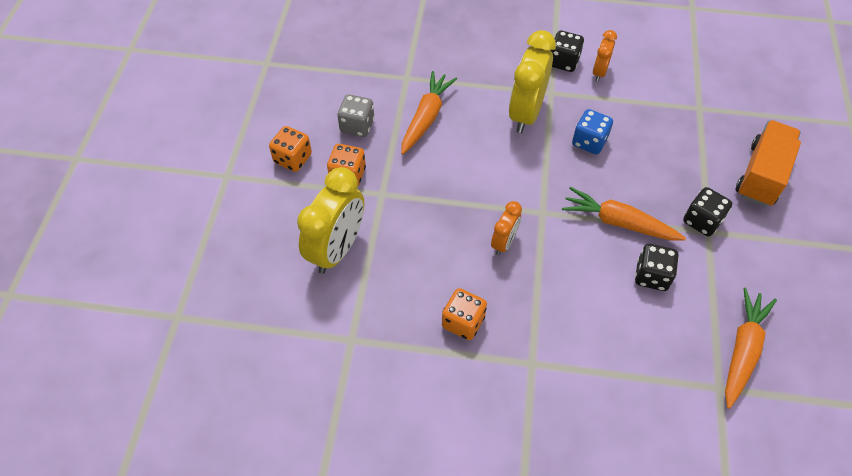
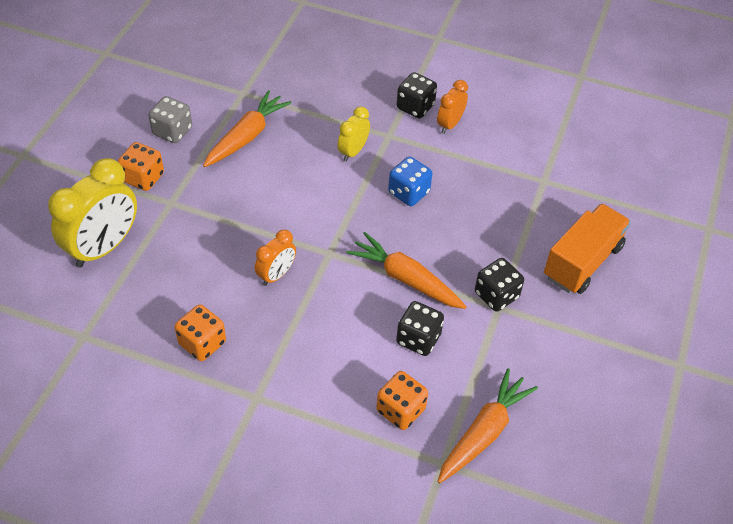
camera: 10 degrees right, 5 degrees down
(293, 159) = (94, 151): orange dice -> orange dice (400, 410)
(526, 113) = (353, 151): yellow clock -> yellow clock, size x0.53

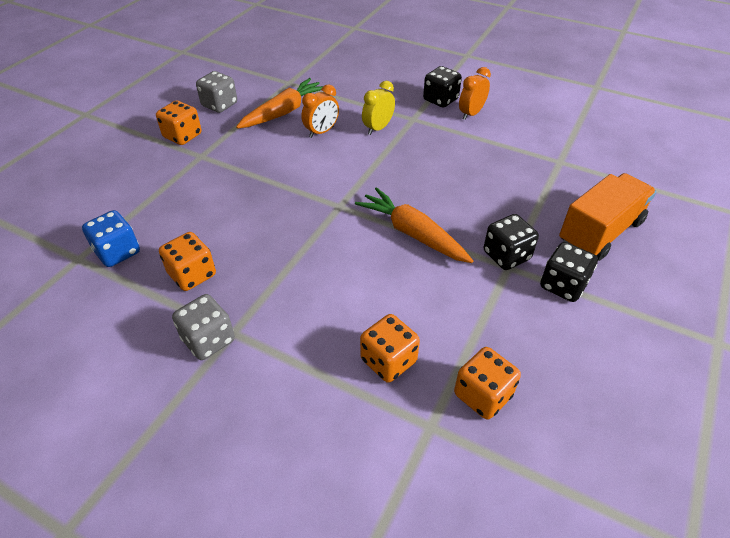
camera: 10 degrees right, 5 degrees down
(104, 247) = (127, 186): yellow clock -> none
(236, 407) = (208, 340): none -> grey dice
(276, 275) = (283, 220): orange clock -> orange clock (321, 132)
(408, 192) = (425, 162): blue dice -> blue dice (117, 252)
(418, 339) = (418, 290): black dice -> black dice (563, 285)
(484, 432) = (482, 395): orange carrot -> orange dice

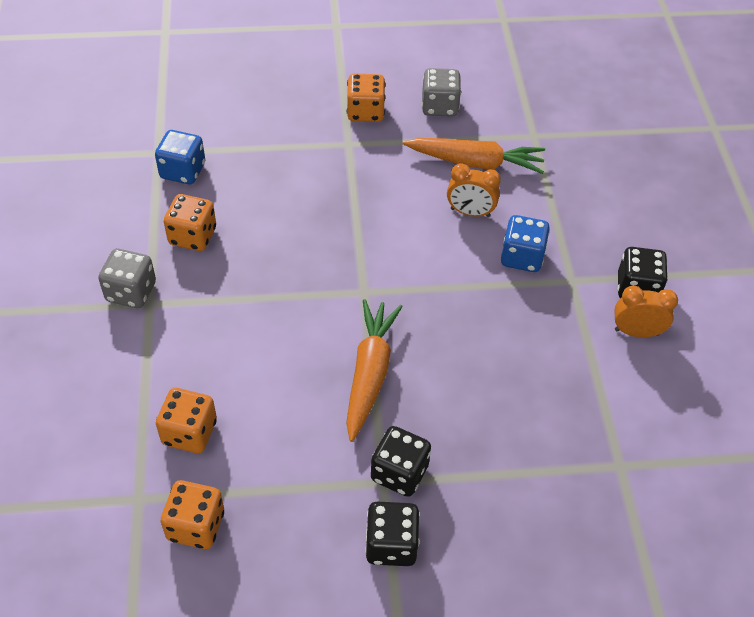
camera: 55 degrees right, 5 degrees up
(378, 128) = (522, 257): yellow clock -> blue dice
(600, 232) = (512, 554): orange truck -> none

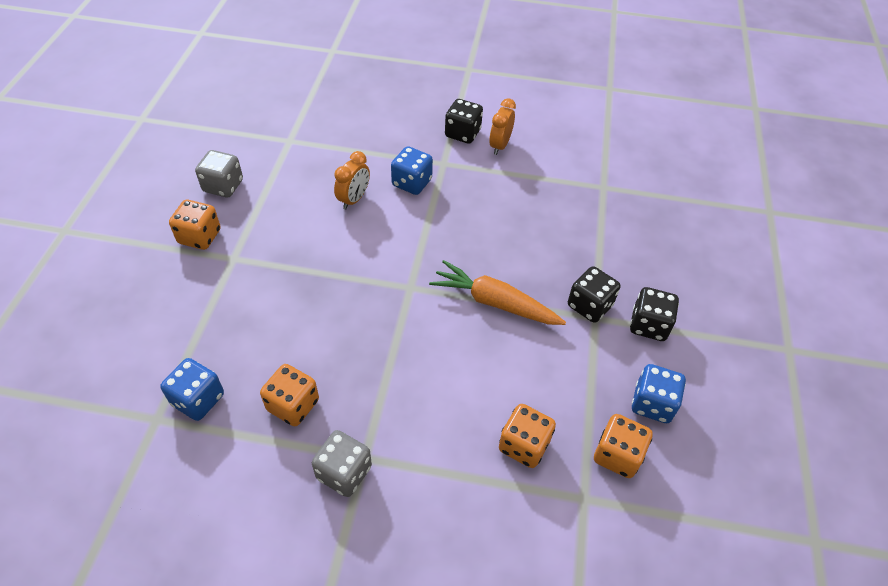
camera: 75 degrees left, 0 degrees up
(273, 558) = (652, 404): none -> blue dice
(475, 163) = (301, 182): orange carrot -> none

